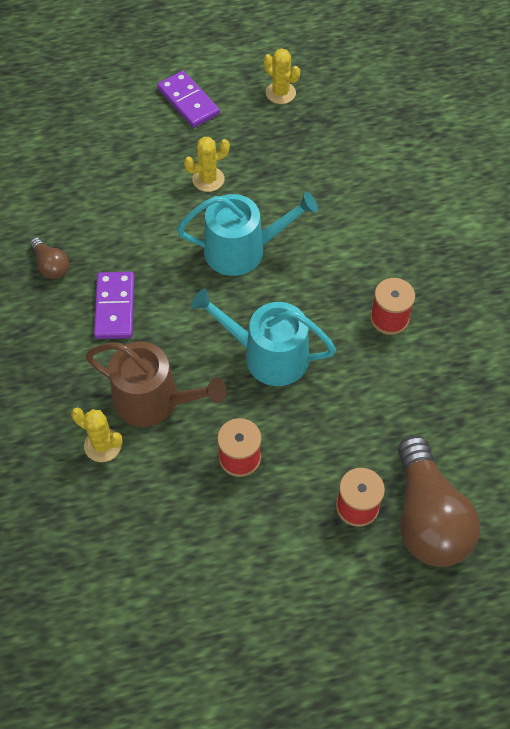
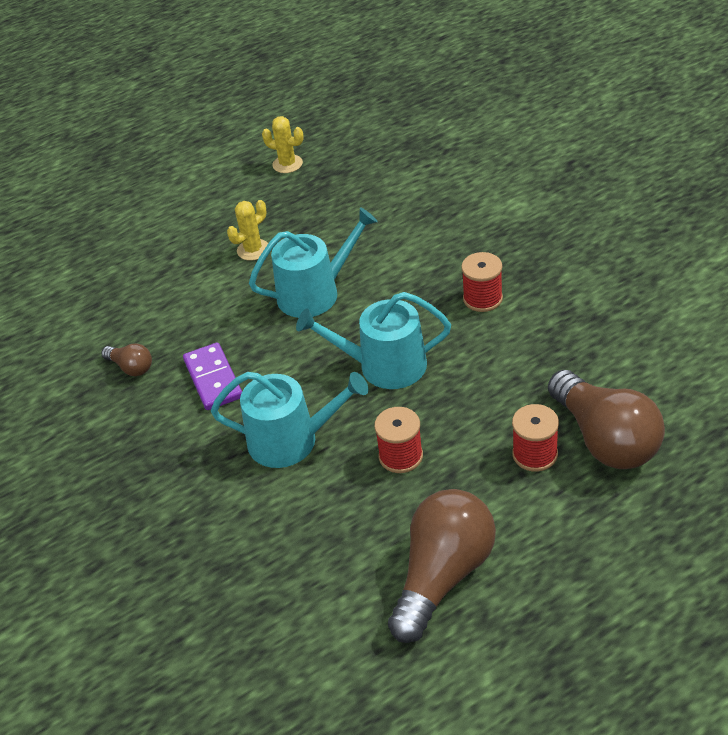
camera: 15 degrees left, 15 degrees down
(103, 445) = (259, 495): yellow cactus -> none
(154, 400) = (291, 440): brown watering can -> turquoise watering can
(188, 101) = (202, 197): purple domino -> none
(220, 595) = (442, 576): none -> brown light bulb

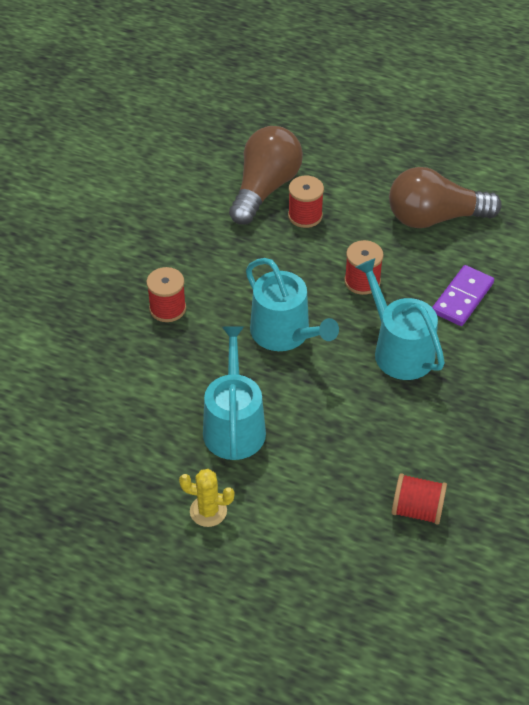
camera: 130 degrees left, 5 degrees up
(131, 367) = (417, 510): brown light bulb -> red spool
(213, 379) = (382, 438): purple domino -> purple domino (462, 298)
(287, 164) = (54, 565): yellow cactus -> none
(315, 293) = (234, 425): turquoise watering can -> turquoise watering can turned 60 degrees clockwise

